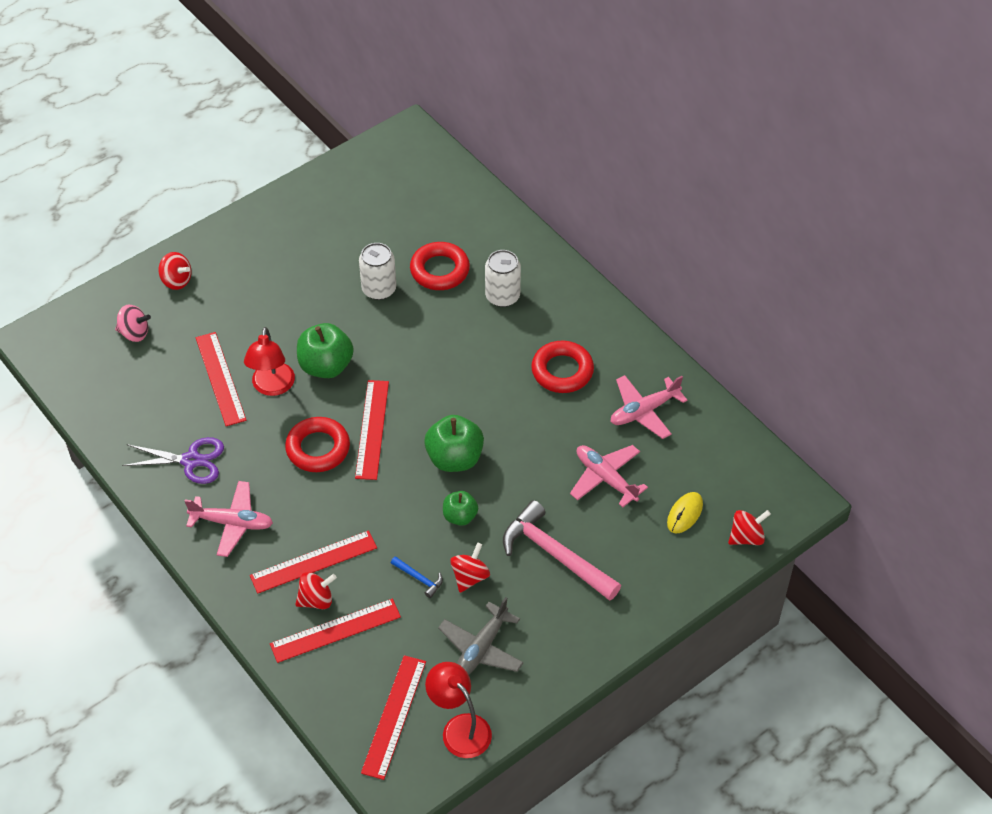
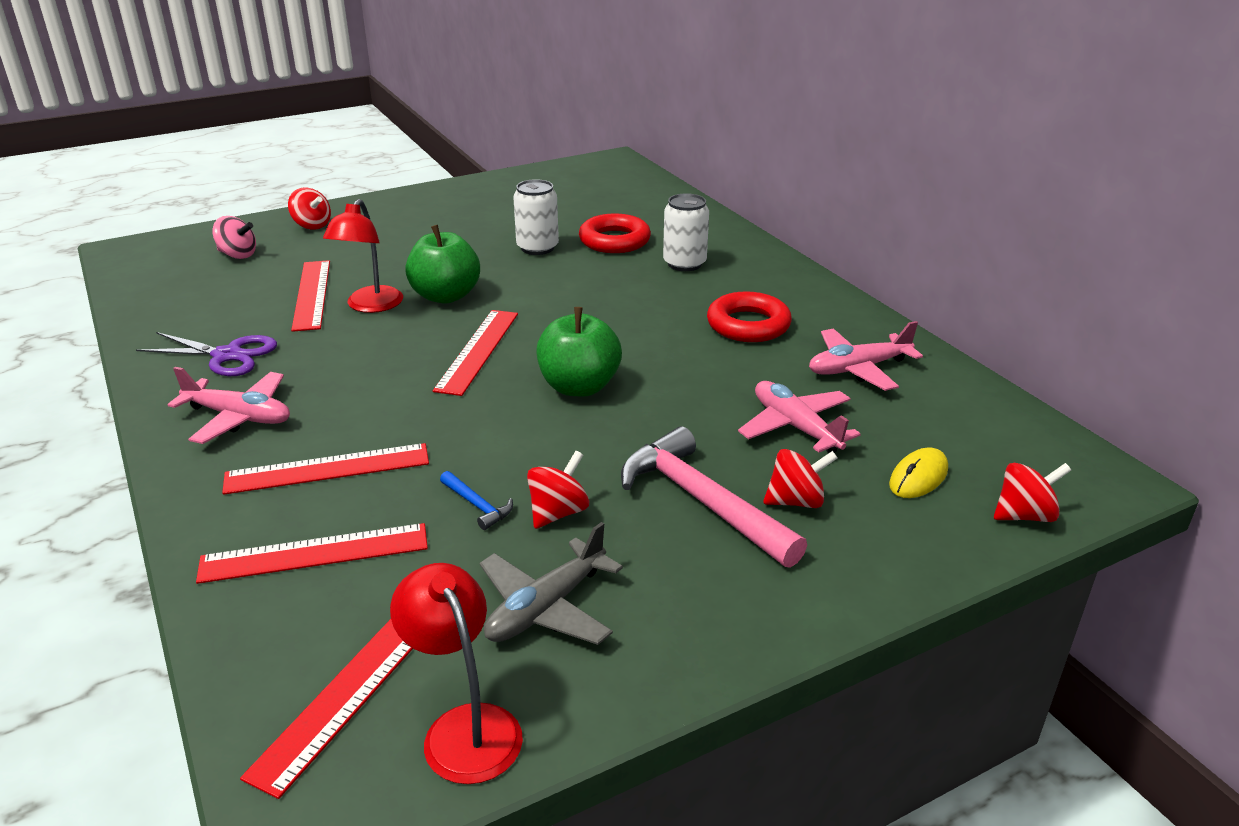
camera: 10 degrees right, 20 degrees down
(316, 600) = (306, 512): red spinning top -> red spinning top (796, 501)
(318, 448) = (397, 360): red ring -> none
(460, 516) = (566, 444): green apple -> none

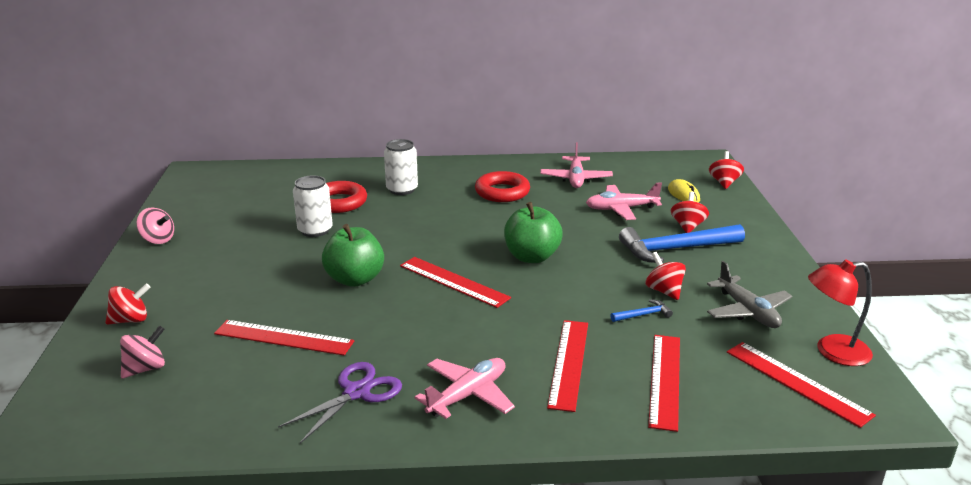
camera: 65 degrees left, 5 degrees down
(370, 306) = (337, 313): red lamp -> none
(459, 190) = (158, 240): none -> pink spinning top
(702, 502) = (675, 249): pink hammer -> blue hammer

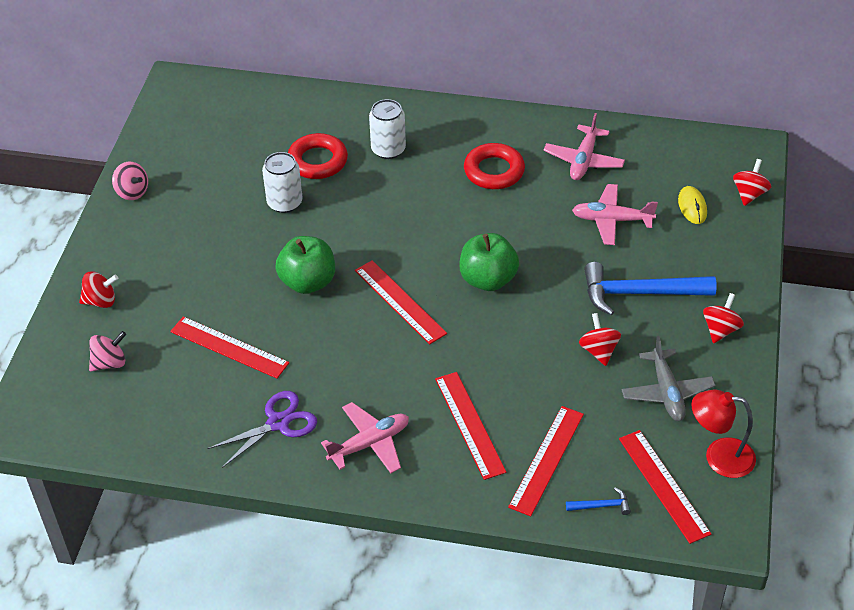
camera: 15 degrees right, 20 degrees up
(569, 363) = (469, 424): red ruler -> red ruler turned 45 degrees counterclockwise
(643, 315) = (563, 378): blue hammer -> blue hammer (601, 506)
(687, 226) = (670, 260): red spinning top -> red spinning top (720, 329)

